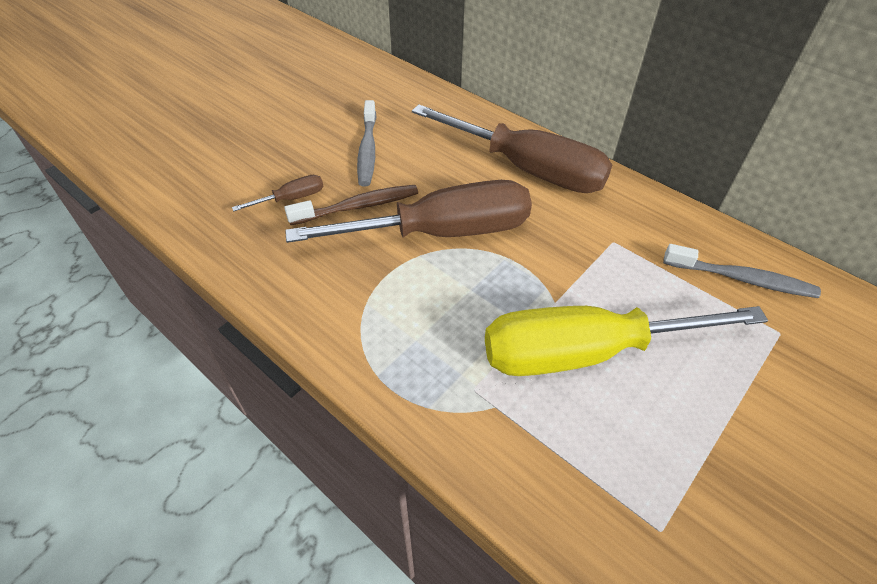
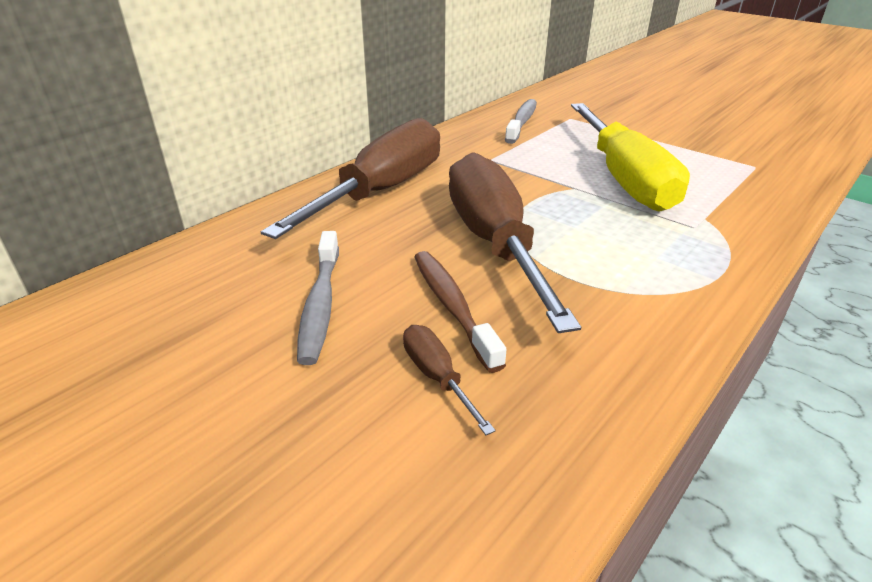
camera: 90 degrees left, 15 degrees down
(367, 150) = (320, 305): grey toothbrush -> grey toothbrush turned 90 degrees clockwise

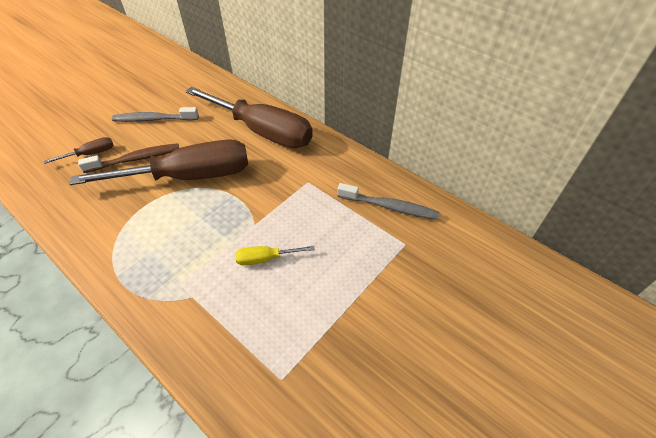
camera: 90 degrees right, 15 degrees up
(624, 178) = (266, 258): yellow screwdriver -> yellow screwdriver, size x0.40

